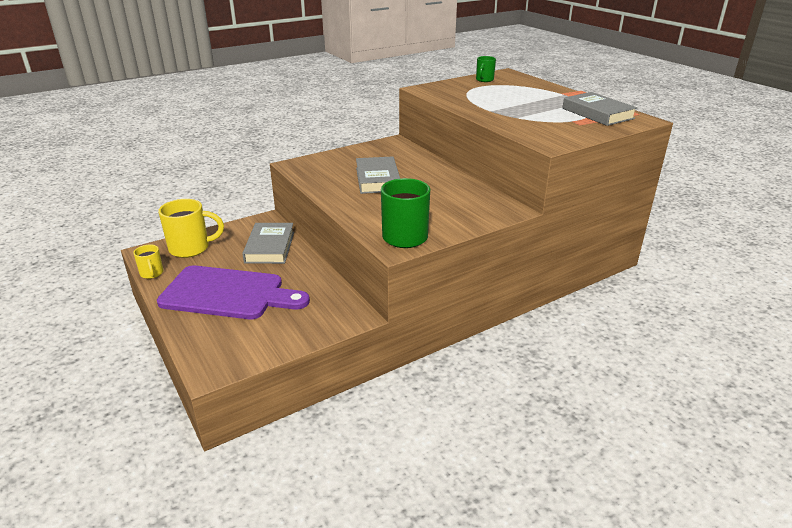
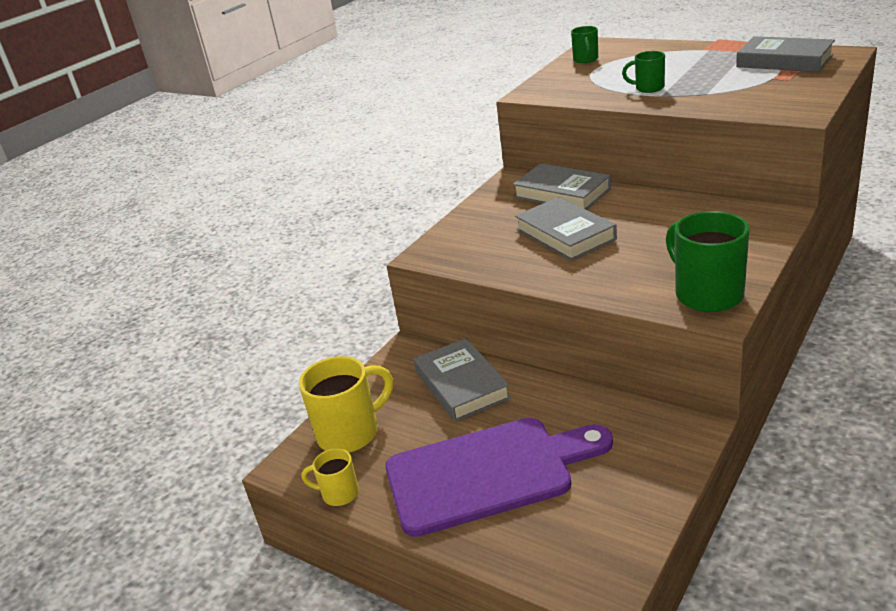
camera: 20 degrees left, 0 degrees up
(152, 274) = (339, 493): yellow mug -> yellow mug turned 150 degrees clockwise
(408, 158) = (562, 193): none -> grey book
(490, 105) = (648, 88): none -> green mug

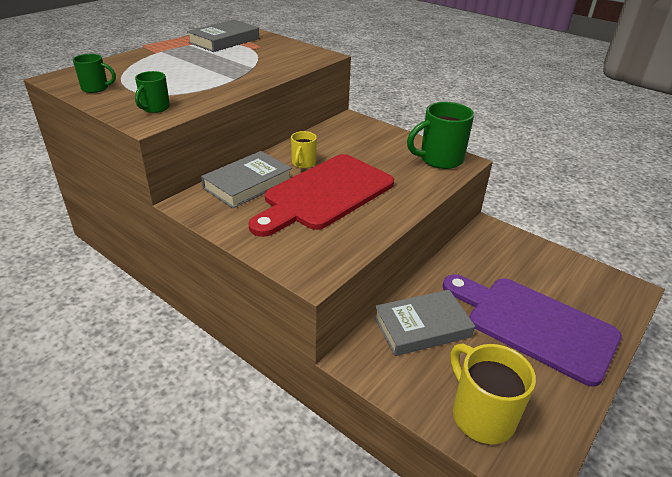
camera: 90 degrees left, 5 degrees up
(339, 493) = (566, 427): yellow mug -> yellow mug (303, 163)
(487, 473) = (534, 325): purple cutting board -> purple cutting board turned 45 degrees counterclockwise
(565, 234) = (325, 194): grey book -> red cutting board
(648, 88) = (212, 80): green mug -> green mug (155, 108)

